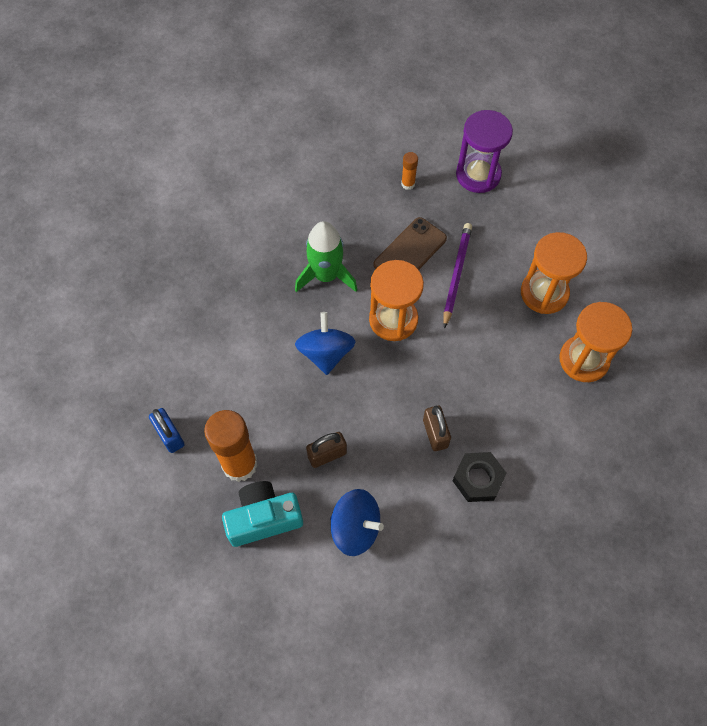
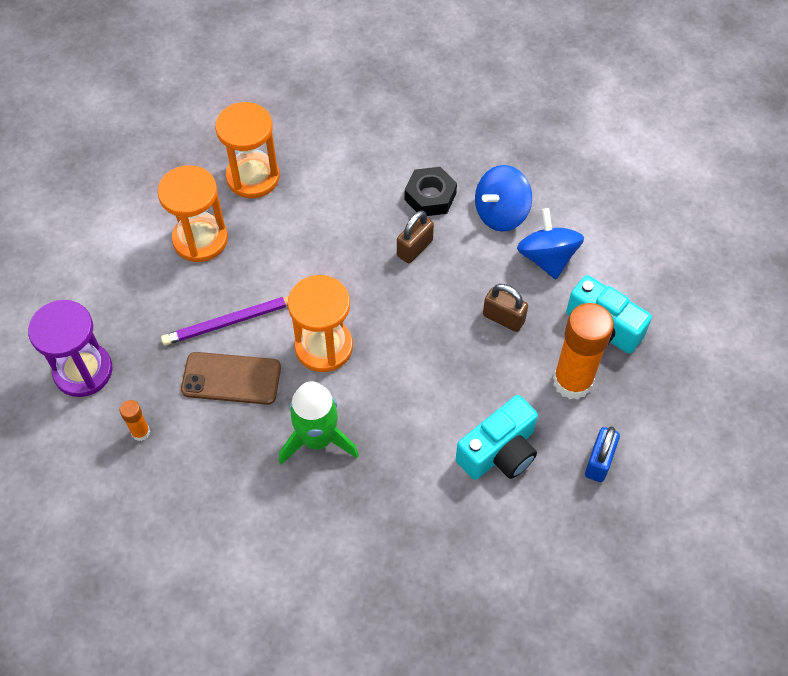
camera: 125 degrees left, 5 degrees down
(229, 377) = (499, 452): none -> turquoise camera
(326, 353) = (405, 383): blue spinning top -> blue spinning top (501, 213)

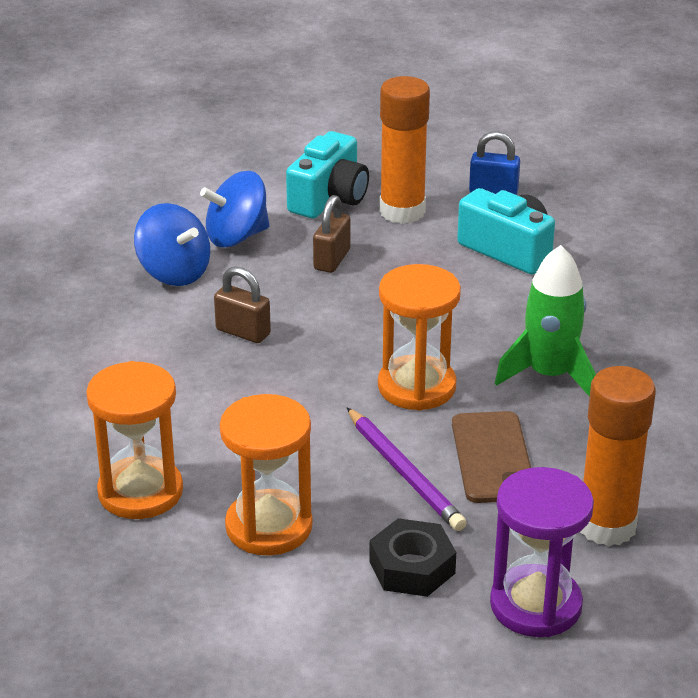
camera: 100 degrees left, 25 degrees down
(140, 432) = (606, 526): orange glue stick -> orange glue stick, size x2.20
(430, 196) = (155, 328): black nut -> black nut (412, 567)

